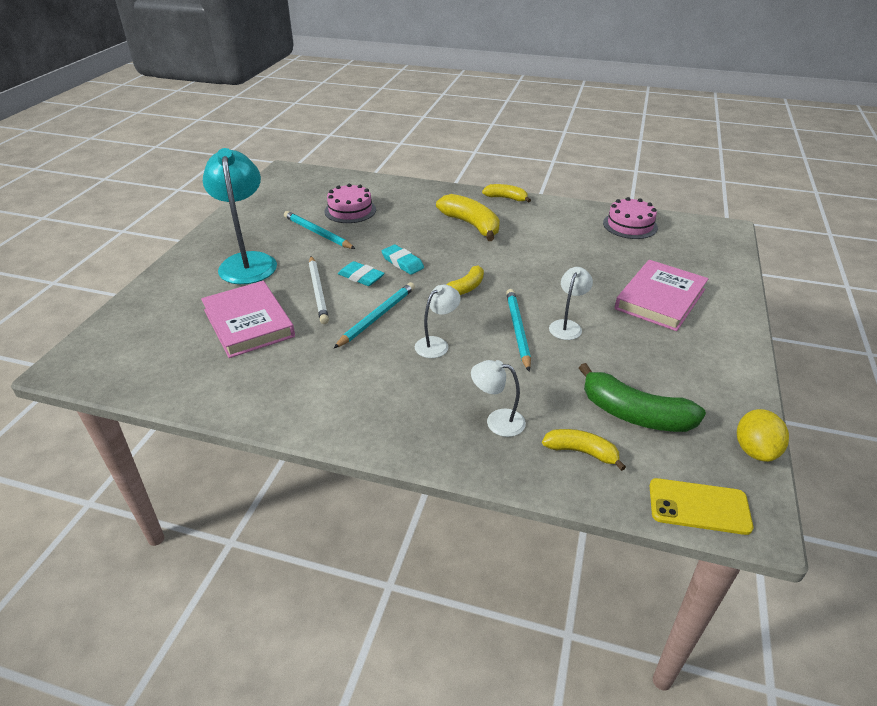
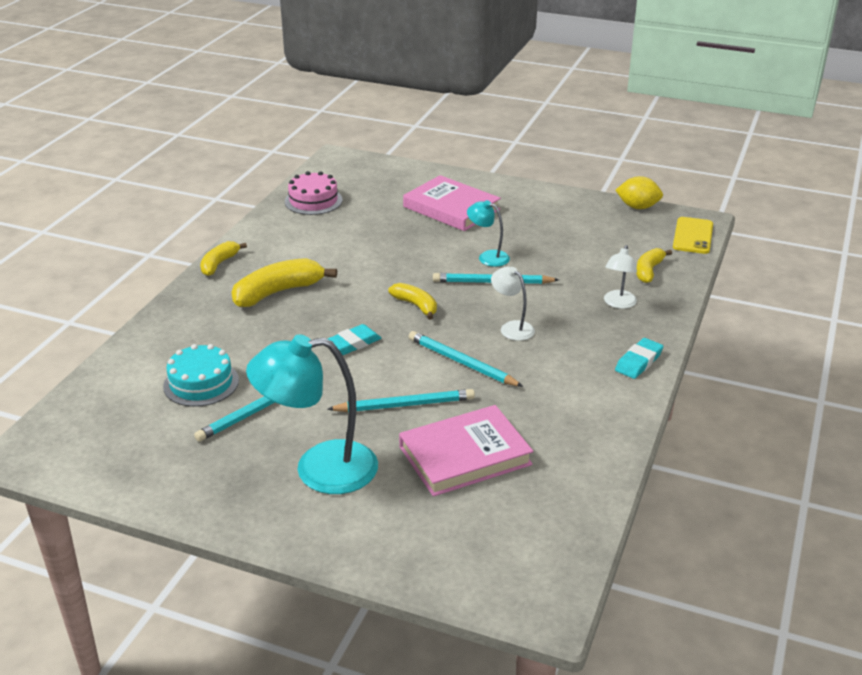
camera: 85 degrees left, 5 degrees down
(318, 291) = (404, 405): white pencil -> turquoise pencil
(350, 210) = (201, 383): pink cake -> turquoise cake
(361, 277) = (378, 373): turquoise eraser -> turquoise eraser (638, 362)
(567, 326) = (488, 257): white lamp -> turquoise lamp
(634, 414) = (604, 244): green banana -> none

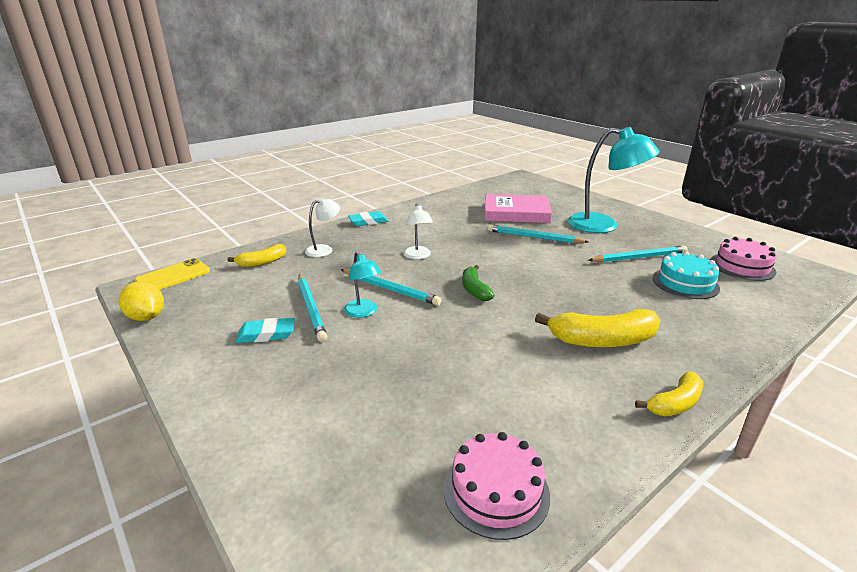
camera: 150 degrees left, 5 degrees down
(124, 437) = (742, 266): none -> pink cake
(353, 343) = (548, 277): turquoise eraser -> turquoise eraser (266, 334)
(416, 306) = (474, 289): yellow banana -> green banana
(451, 208) = (319, 390): pink book -> none
(462, 362) = (476, 247): turquoise pencil -> turquoise pencil (311, 308)

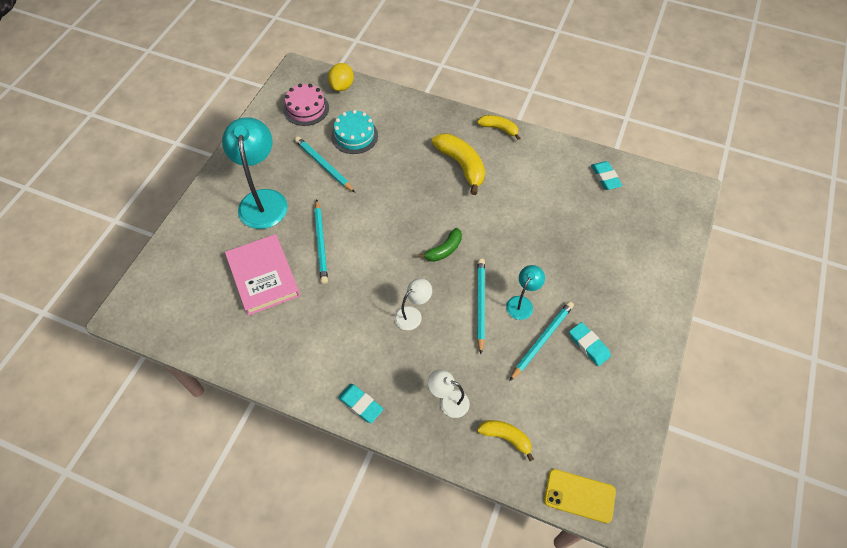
camera: 120 degrees left, 30 degrees up
(146, 317) = (636, 449): yellow lemon -> yellow lemon (342, 86)
(496, 491) = (605, 177): pink cake -> turquoise eraser

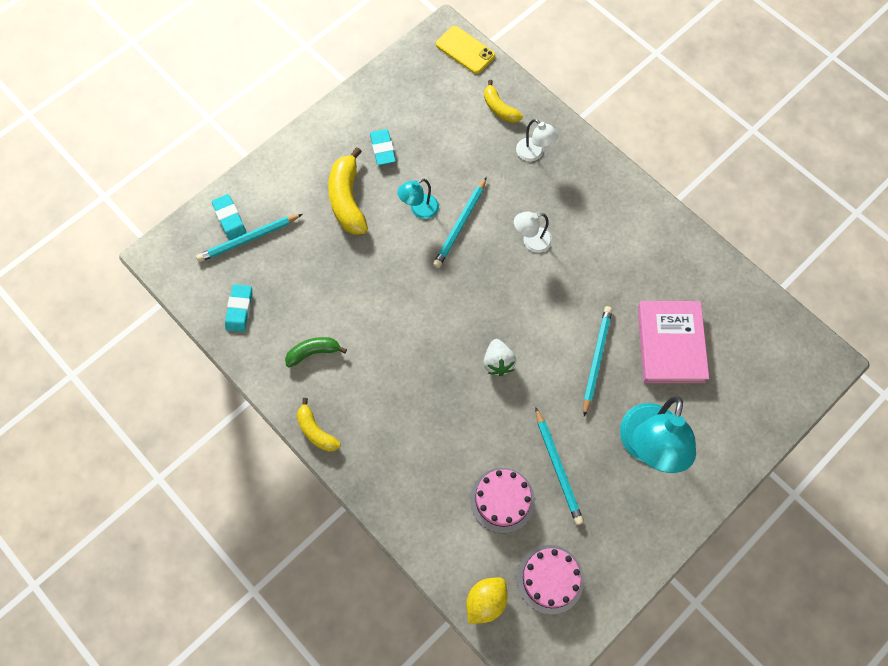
camera: 155 degrees left, 10 degrees up
(354, 136) = (502, 500): turquoise cake -> pink cake
(360, 404) = (612, 181): turquoise eraser -> turquoise eraser (229, 218)
(396, 213) = (498, 362): none -> white strawberry
(444, 250) = (467, 296): green banana -> green banana (313, 352)
(461, 165) = (392, 396): yellow banana -> yellow banana (347, 200)
(542, 340) = (422, 169): turquoise pencil -> turquoise pencil (249, 239)

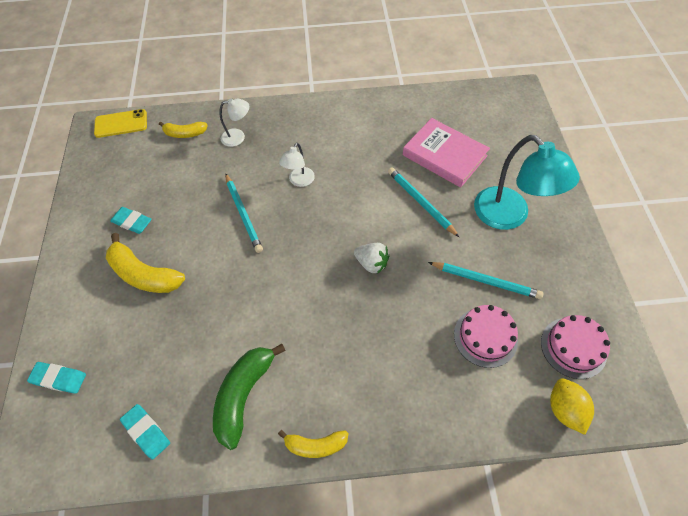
camera: 50 degrees left, 10 degrees down
(249, 239) = (94, 376): turquoise pencil -> none
(313, 352) = (244, 395): green banana -> green banana, size x1.67
(419, 210) = (204, 232): turquoise lamp -> none

